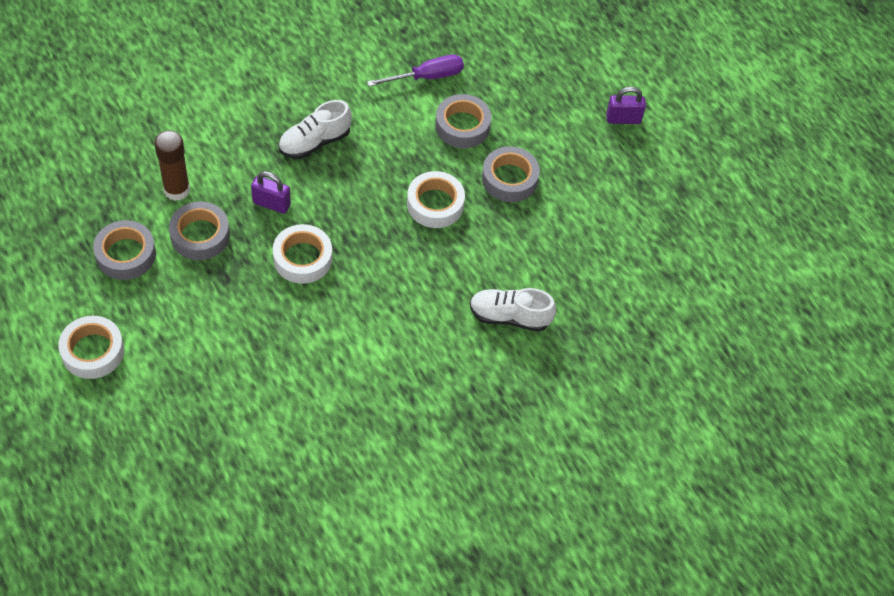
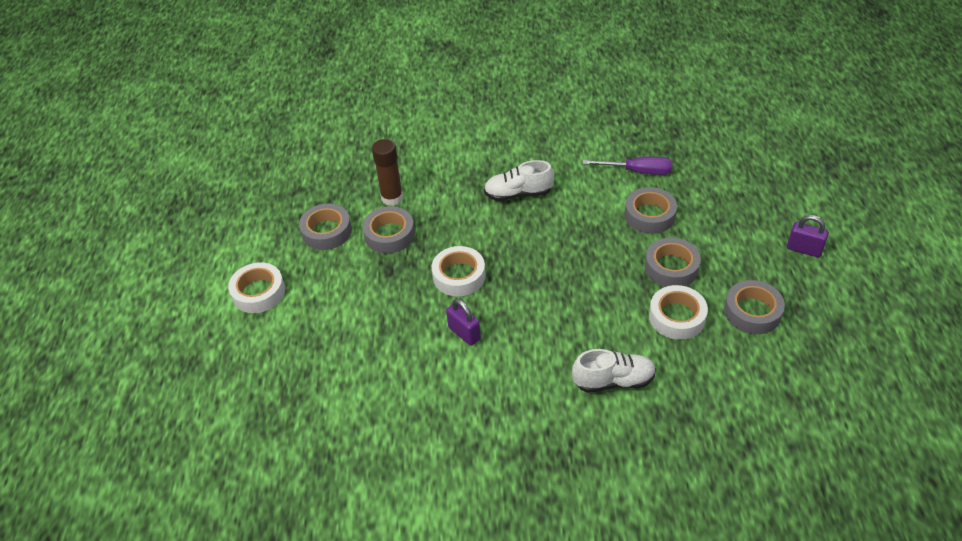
camera: 35 degrees right, 10 degrees down
(271, 204) = (458, 228): purple padlock -> purple padlock (464, 333)
(435, 204) = (594, 268): white tape -> white tape (677, 317)
(510, 317) = (613, 381): white shoe -> white shoe turned 135 degrees clockwise
(603, 202) = (752, 312): none -> grey tape

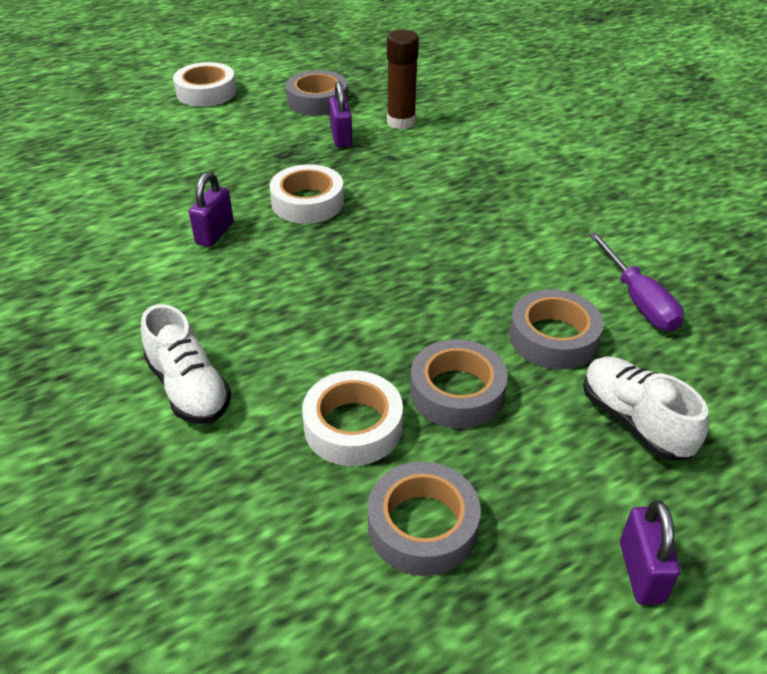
camera: 60 degrees right, 5 degrees down
(389, 235) = (341, 138): grey tape -> purple padlock
(518, 194) = (487, 205): white shoe -> white shoe (634, 421)

